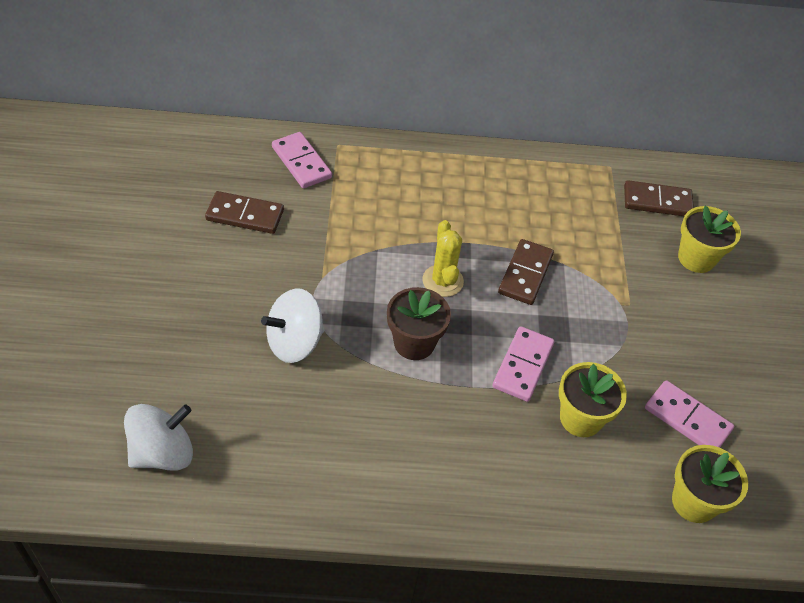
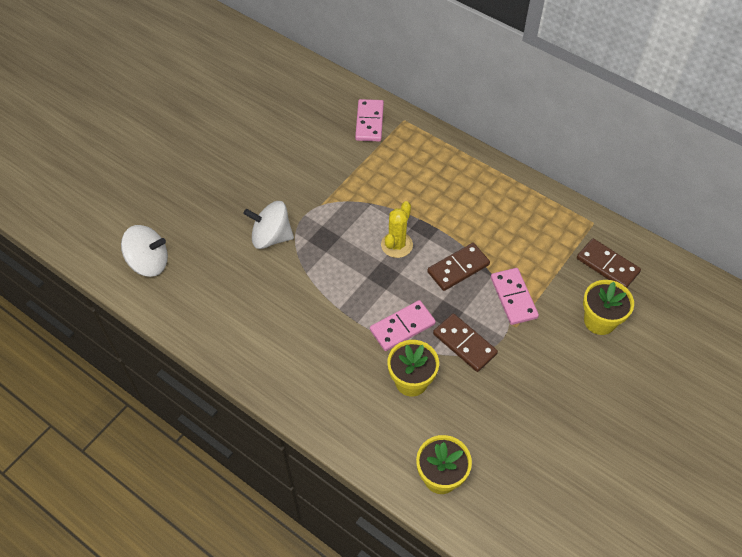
camera: 40 degrees right, 5 degrees up
(245, 215) = (306, 141): brown domino -> brown domino (464, 344)
(414, 343) = (344, 275): brown flower pot -> none
(687, 419) = (486, 424): pink domino -> pink domino (513, 297)

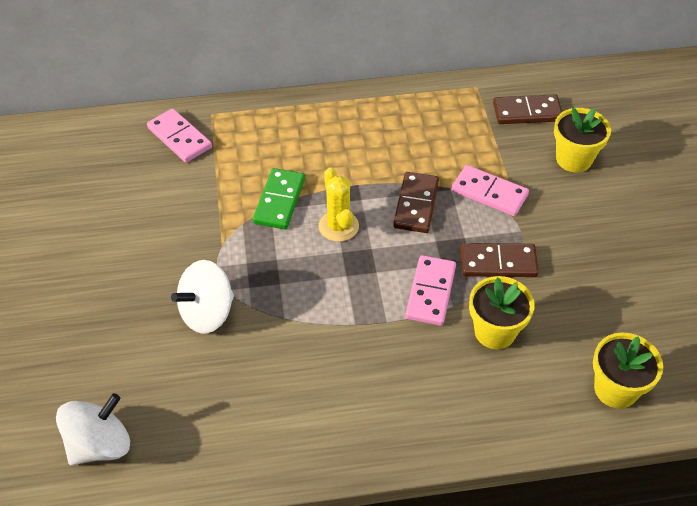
camera: 45 degrees left, 5 degrees down
(381, 203) = (279, 201): none -> green domino

